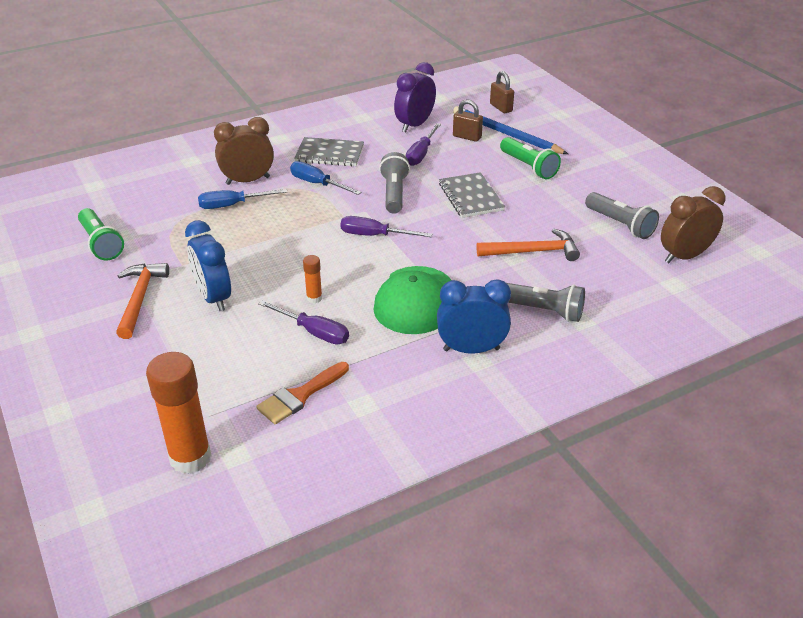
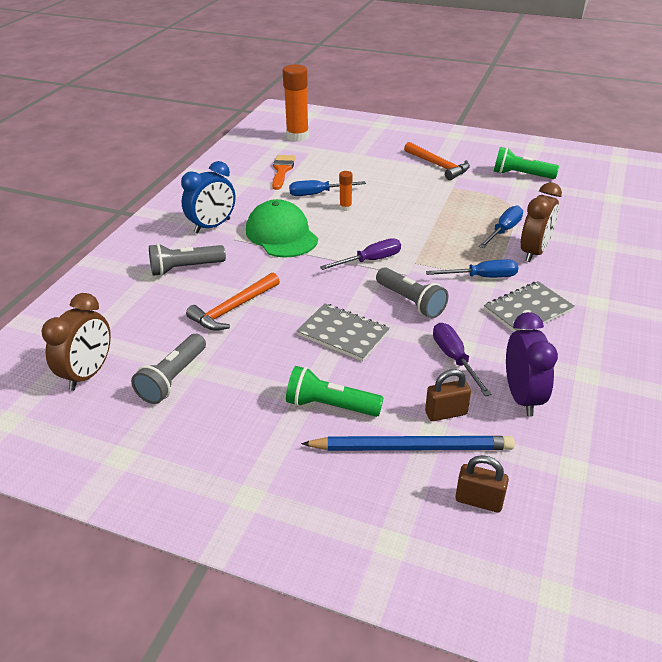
camera: 140 degrees right, 0 degrees up
(214, 298) = (402, 183): blue clock -> none
(314, 332) = (318, 194): purple screwdriver -> blue screwdriver
(620, 225) = (173, 378): grey flashlight -> grey flashlight turned 75 degrees counterclockwise

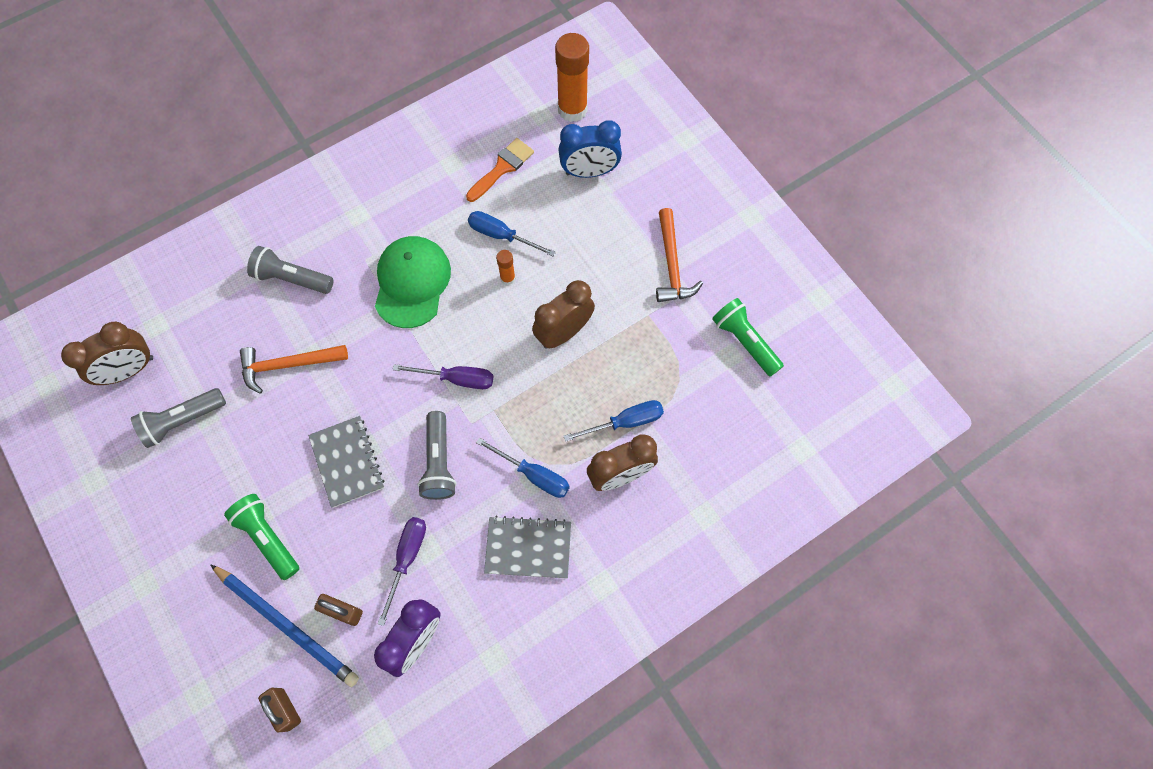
camera: 35 degrees right, 30 degrees up
(212, 226) = (362, 226): blue clock -> blue clock (589, 172)
(413, 213) = (564, 332): none -> brown clock

